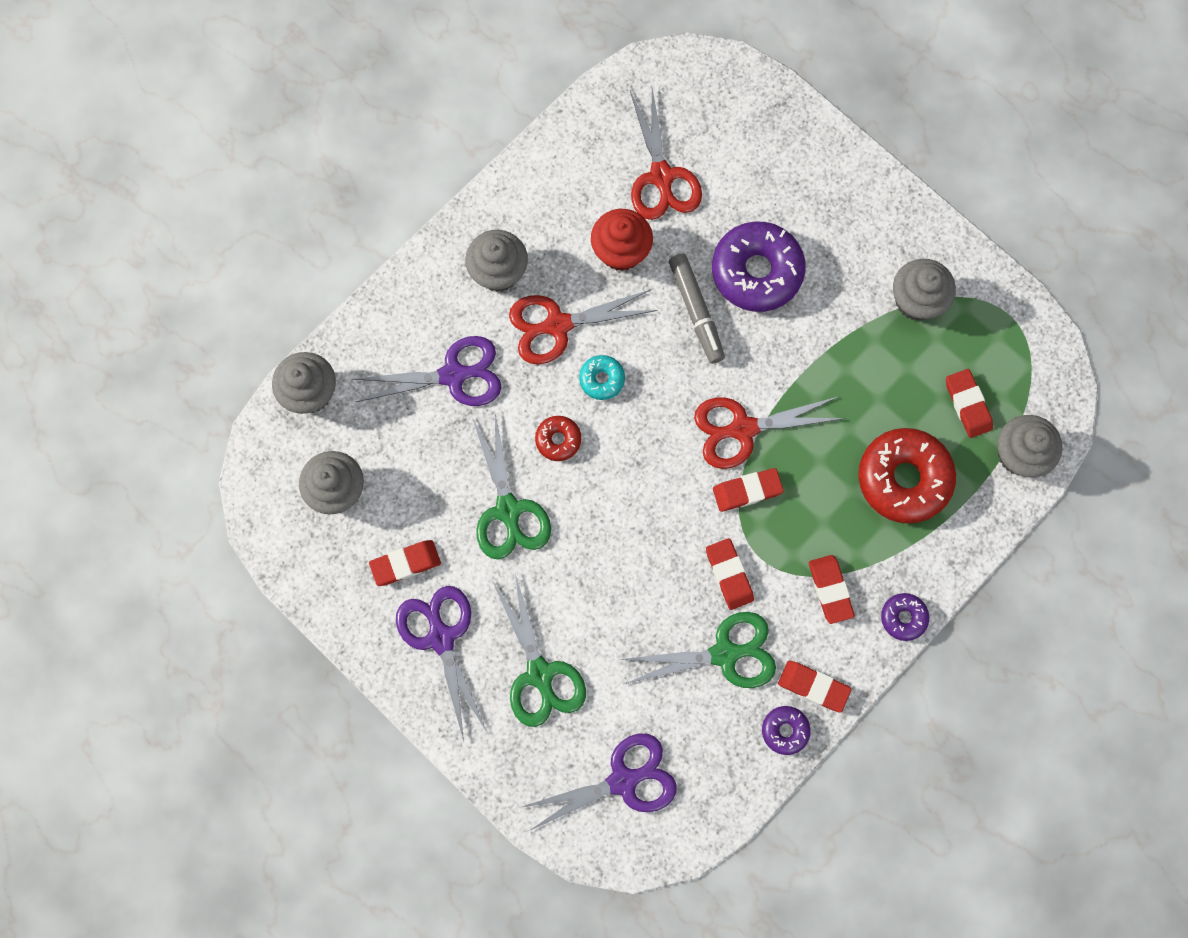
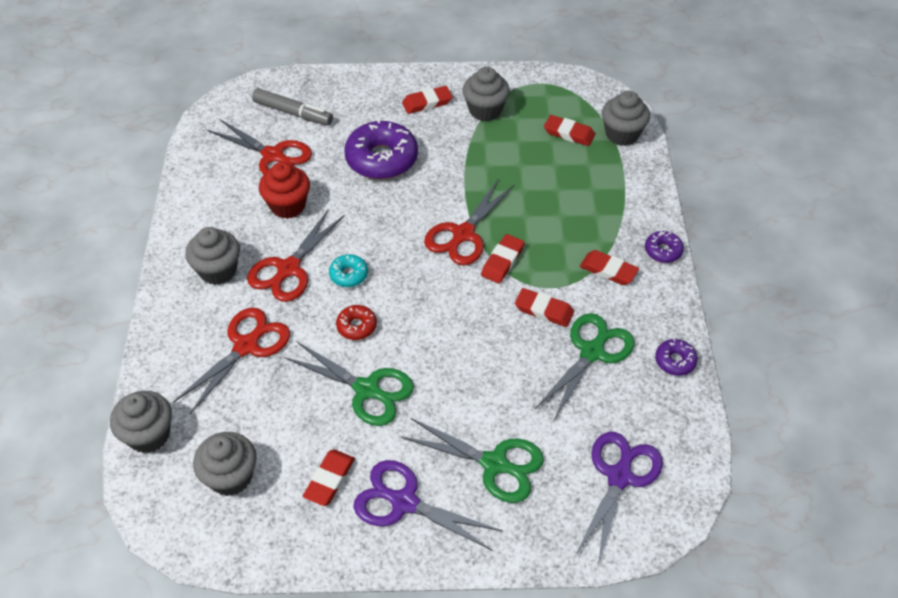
camera: 45 degrees left, 25 degrees down
(454, 375) = (247, 346): purple scissors -> red scissors
(696, 311) = (368, 201): grey marker -> grey marker (293, 113)
(813, 686) = (661, 325): red eraser -> red eraser (427, 103)
(903, 478) = (579, 189): red donut -> none

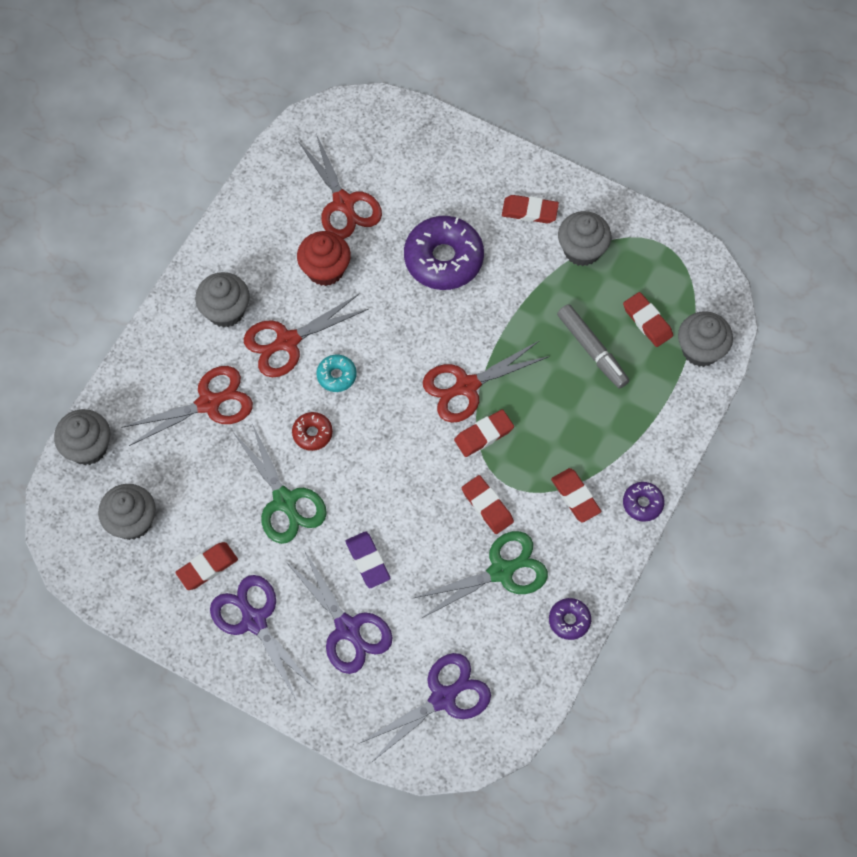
camera: 30 degrees right, 15 degrees up
(293, 113) = (391, 159): grey marker -> grey marker (592, 350)
(474, 400) = (367, 561): none -> purple eraser
(495, 464) = (348, 629): green scissors -> purple scissors

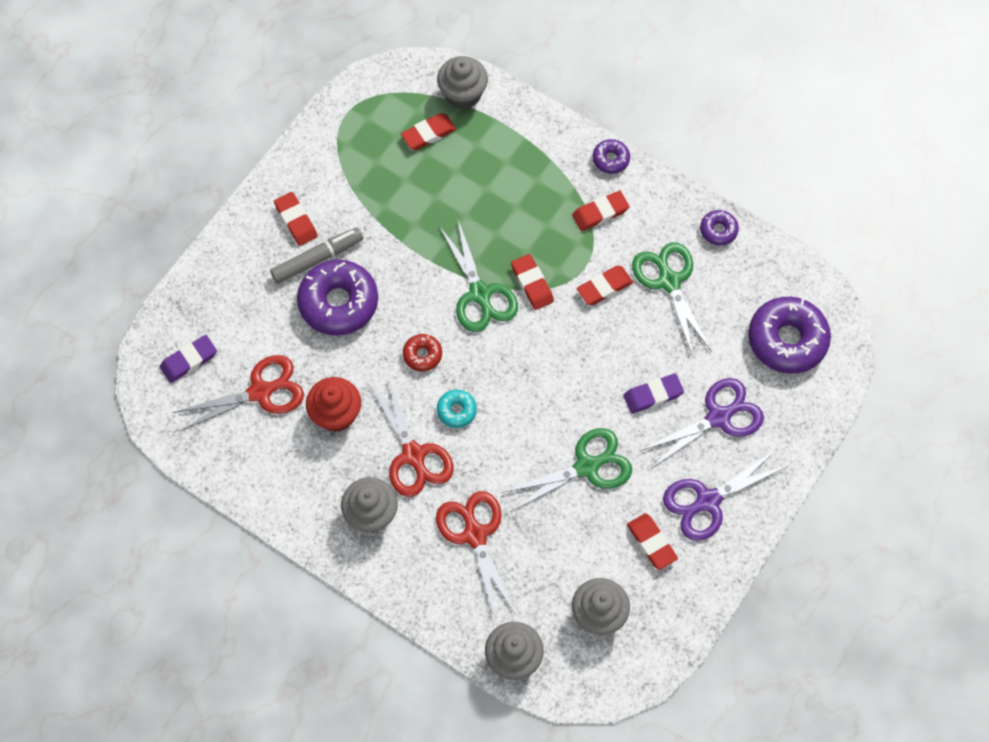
camera: 85 degrees left, 0 degrees up
(312, 433) = (517, 437): red donut -> red donut (422, 355)
(370, 140) = (189, 360): none -> purple eraser
(443, 698) = (787, 340): purple scissors -> purple donut
(466, 386) = (480, 294): red scissors -> green scissors
(529, 211) = (296, 221): red eraser -> red eraser turned 45 degrees counterclockwise
(582, 250) = (345, 180): grey cupcake -> none
(592, 350) = (453, 183): grey marker -> grey marker (317, 259)

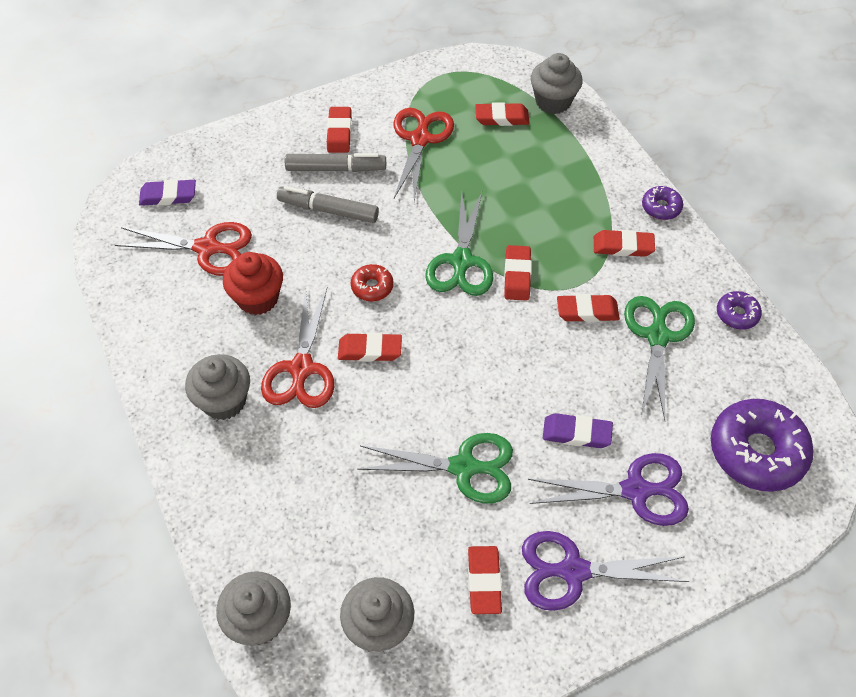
camera: 30 degrees right, 10 degrees down
(338, 303) = (328, 210): purple donut -> grey marker
(456, 411) = (370, 350): turquoise donut -> red eraser
(475, 534) = (307, 472): red scissors -> red scissors (420, 139)

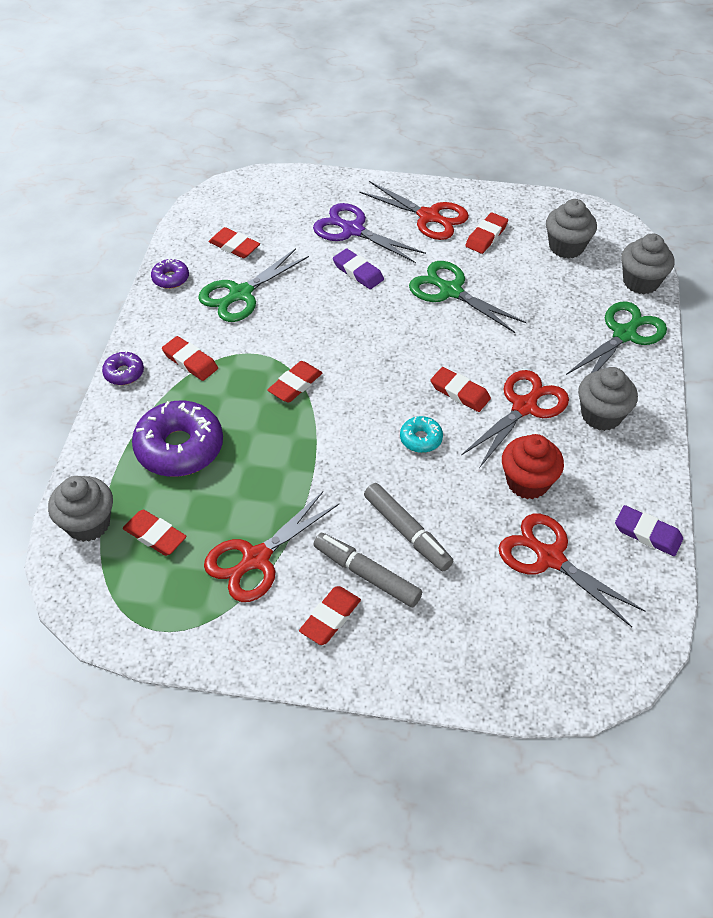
camera: 145 degrees left, 5 degrees down
(168, 196) = (562, 645): purple eraser -> purple eraser (647, 533)
(372, 287) = (421, 439): red donut -> turquoise donut
(461, 262) = (329, 419): green scissors -> green scissors (625, 334)
(572, 571) = (429, 217): purple scissors -> red scissors
(587, 311) = (270, 333): red eraser -> red eraser (234, 246)
(756, 451) = (258, 212): purple donut -> purple donut (179, 447)

